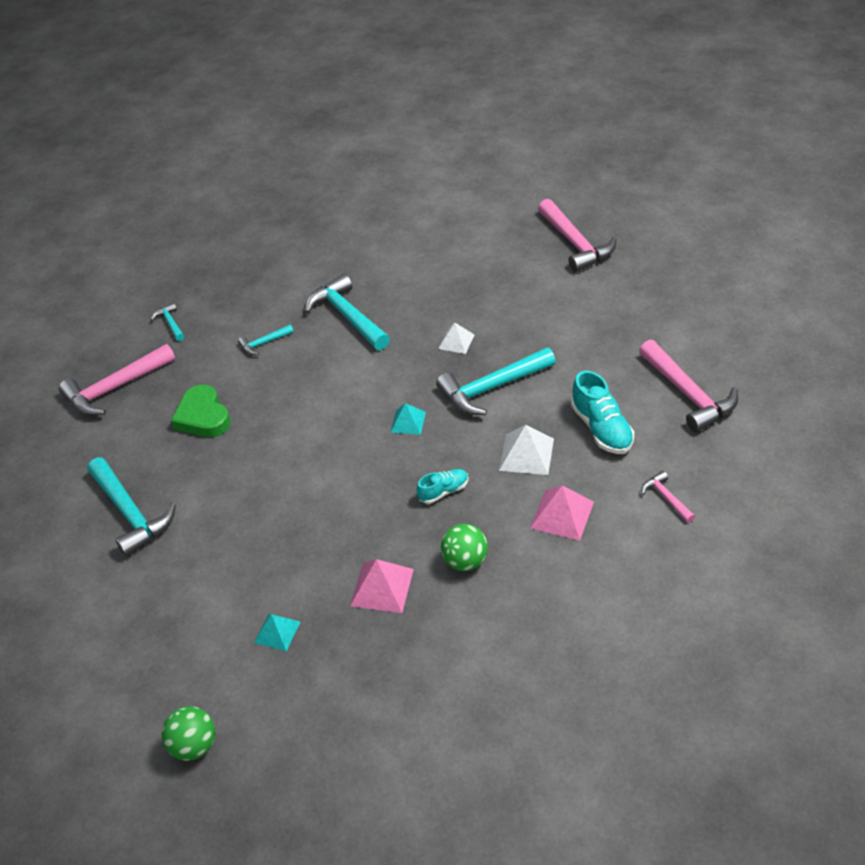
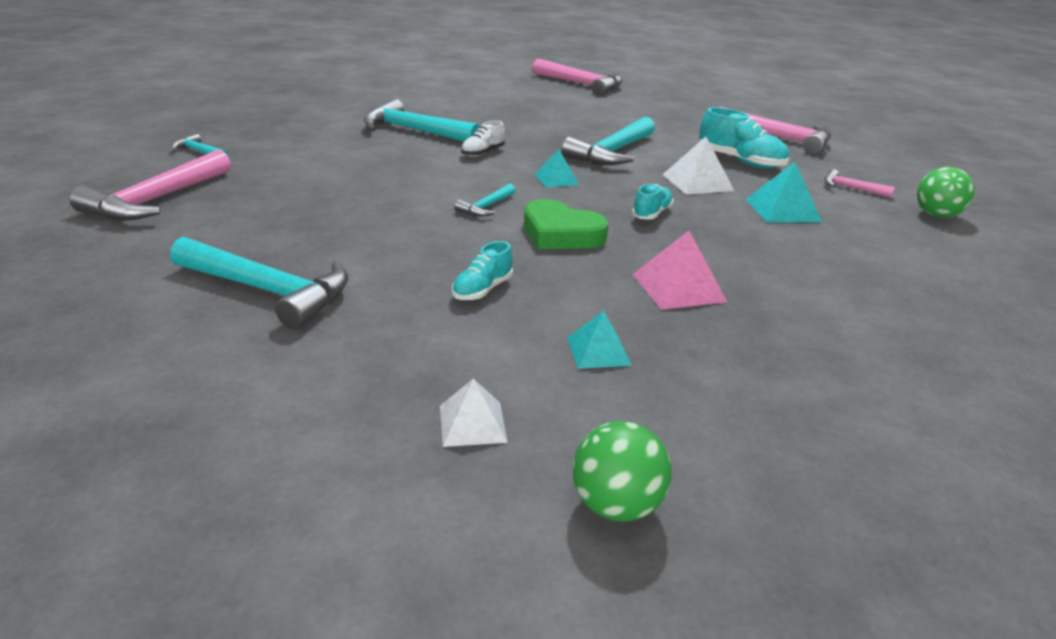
camera: 35 degrees left, 15 degrees down
(203, 417) = (306, 205): green heart -> green heart (561, 234)
(252, 550) = (482, 290): none -> turquoise shoe
(264, 343) = (335, 153): turquoise hammer -> turquoise hammer (486, 207)
(378, 366) = (482, 153): none -> white shoe
(456, 341) = (543, 133): white pyramid -> white pyramid (472, 423)
(465, 561) = (739, 253): green ball -> green ball (936, 215)
(562, 514) = (782, 210): pink pyramid -> turquoise pyramid

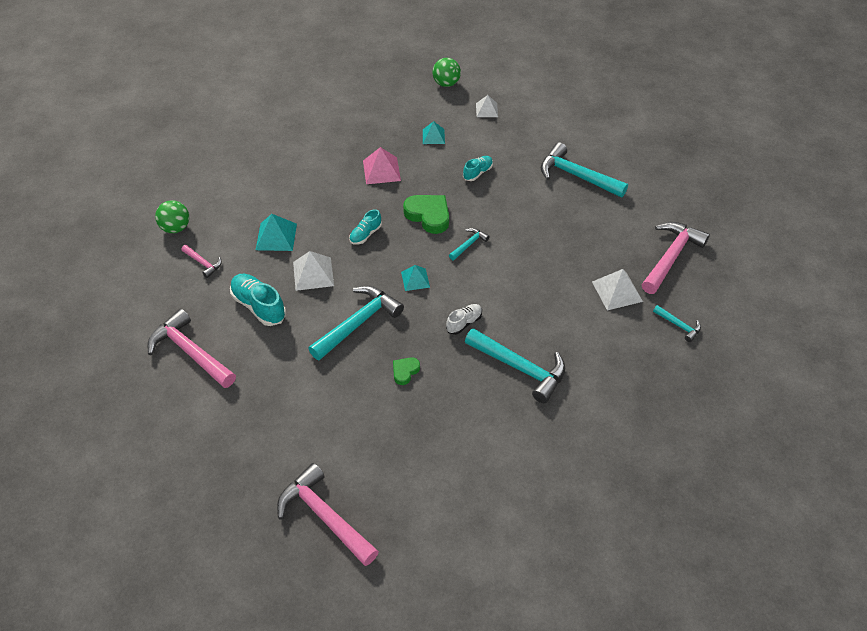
camera: 170 degrees left, 20 degrees up
(268, 173) = (617, 291): none -> white pyramid
(542, 130) = (405, 371): none -> green heart

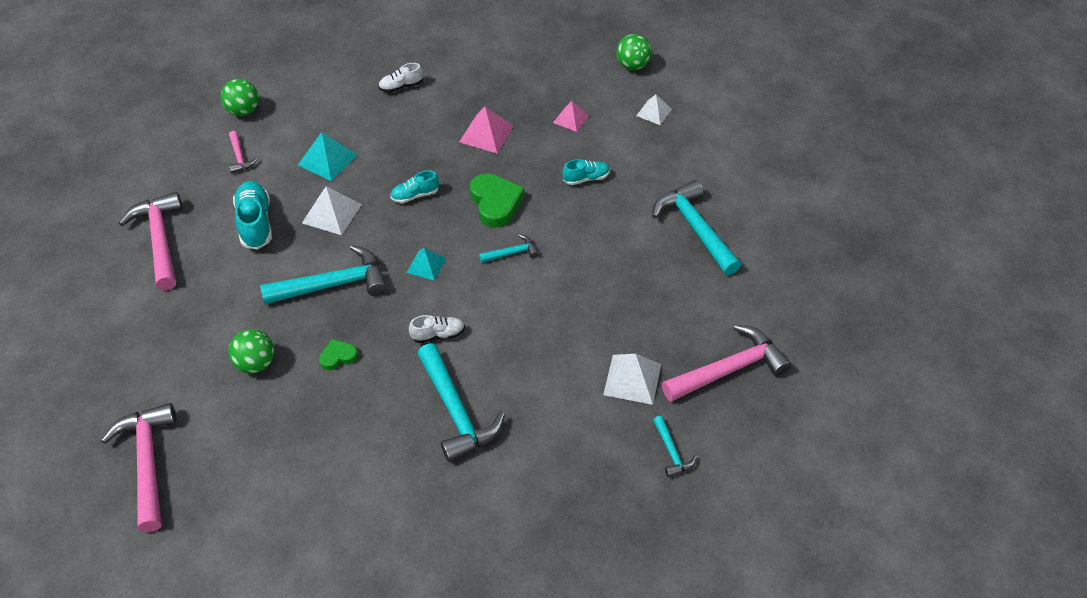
camera: 30 degrees right, 0 degrees up
(288, 161) = (401, 86): none -> white shoe
(347, 405) = (255, 363): none -> green ball
(433, 136) = (571, 119): turquoise pyramid -> pink pyramid

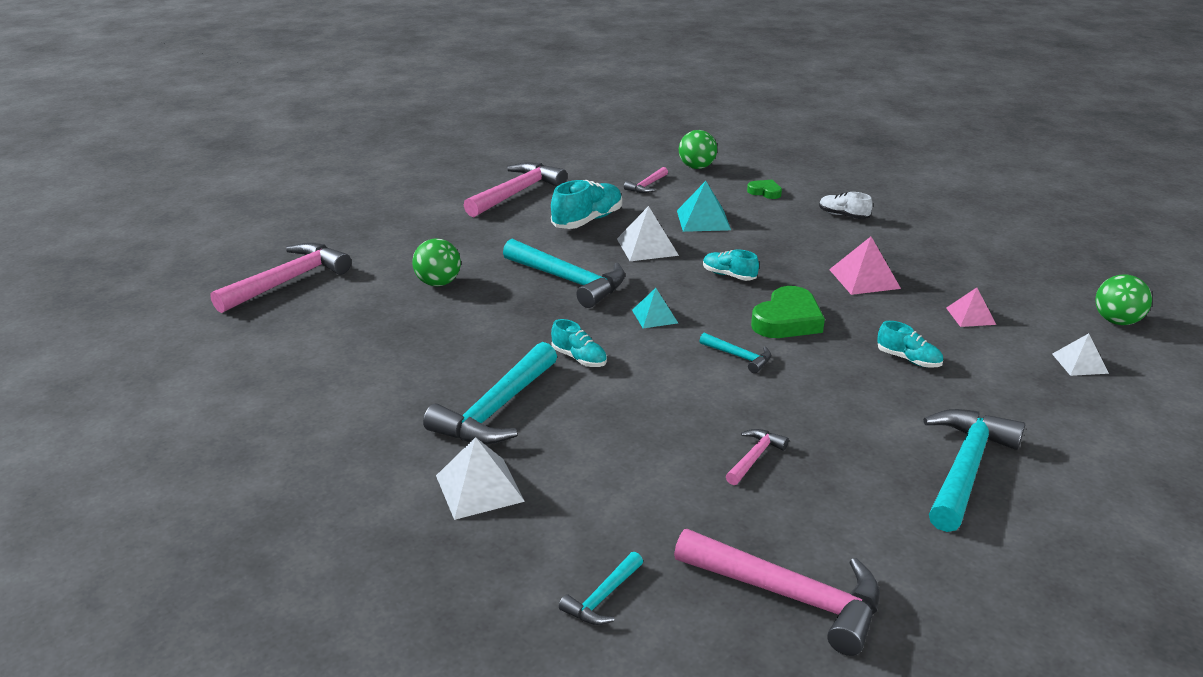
camera: 55 degrees right, 20 degrees down
(338, 357) = (490, 317): green heart -> green heart (765, 192)
(438, 335) = (579, 358): white shoe -> turquoise shoe
(613, 311) = (754, 457): none -> pink hammer
(632, 379) = (675, 515): white pyramid -> white pyramid (479, 488)

